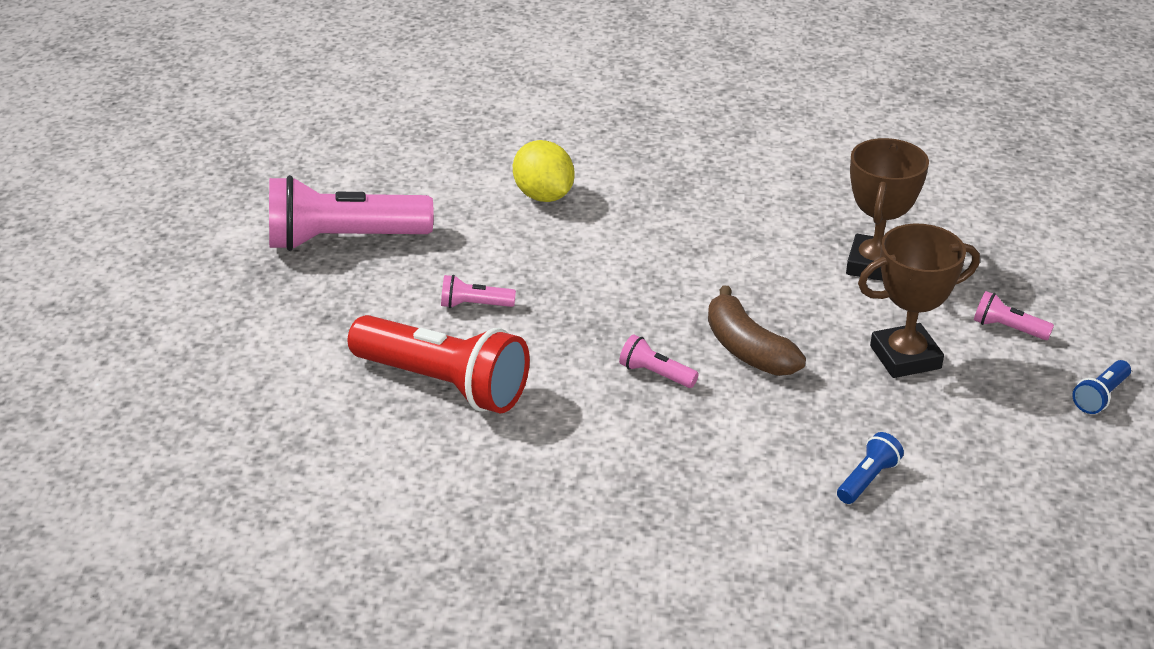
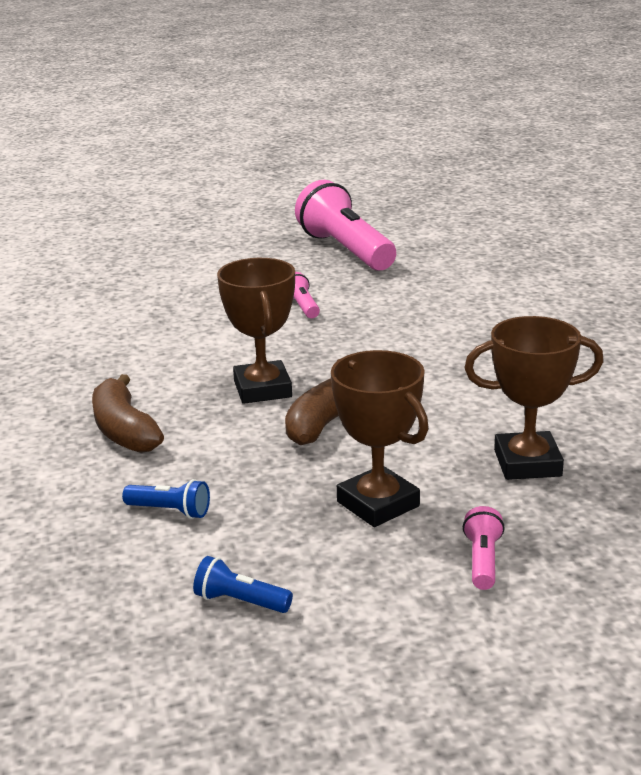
camera: 70 degrees right, 10 degrees down
(443, 384) = (196, 317): red flashlight -> none
(543, 196) = (478, 299): yellow lemon -> none
(656, 374) = (262, 389): pink flashlight -> brown trophy
(693, 484) = (124, 430): none -> brown banana
(1100, 396) = (399, 643): blue flashlight -> blue flashlight (240, 601)

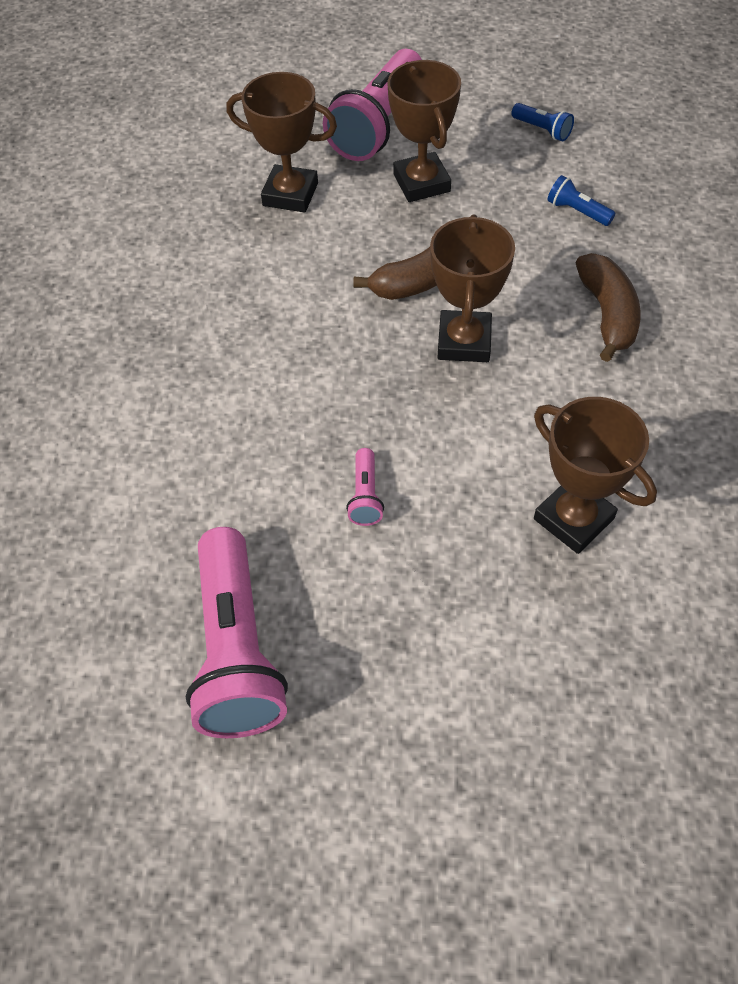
camera: 160 degrees left, 30 degrees up
(141, 322) = (573, 519): none -> brown trophy
(482, 561) = (378, 124): pink flashlight -> pink flashlight, size x2.33

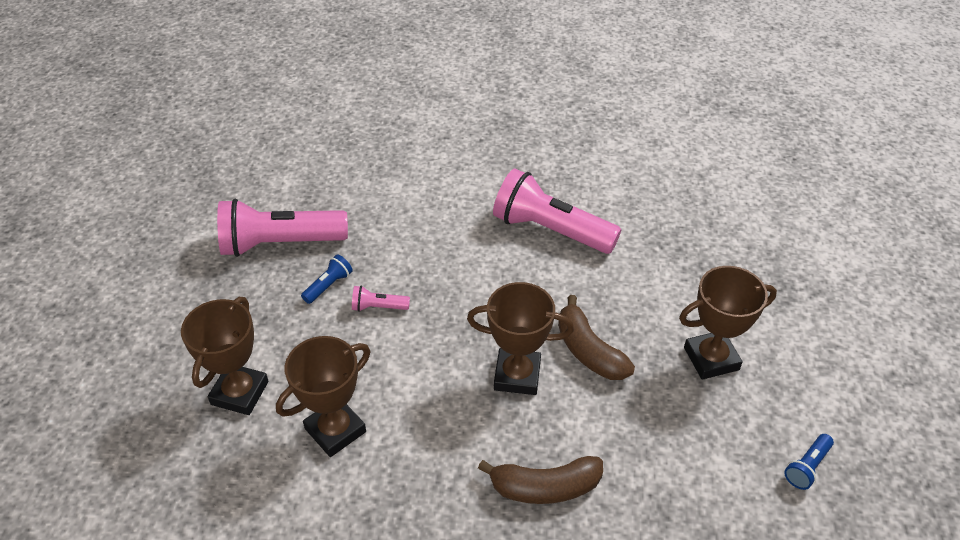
camera: 90 degrees right, 10 degrees down
(290, 194) = (686, 268): brown trophy -> brown trophy (240, 393)
(378, 124) = (790, 330): pink flashlight -> pink flashlight (551, 230)
(577, 211) = (683, 482): blue flashlight -> blue flashlight (328, 285)

